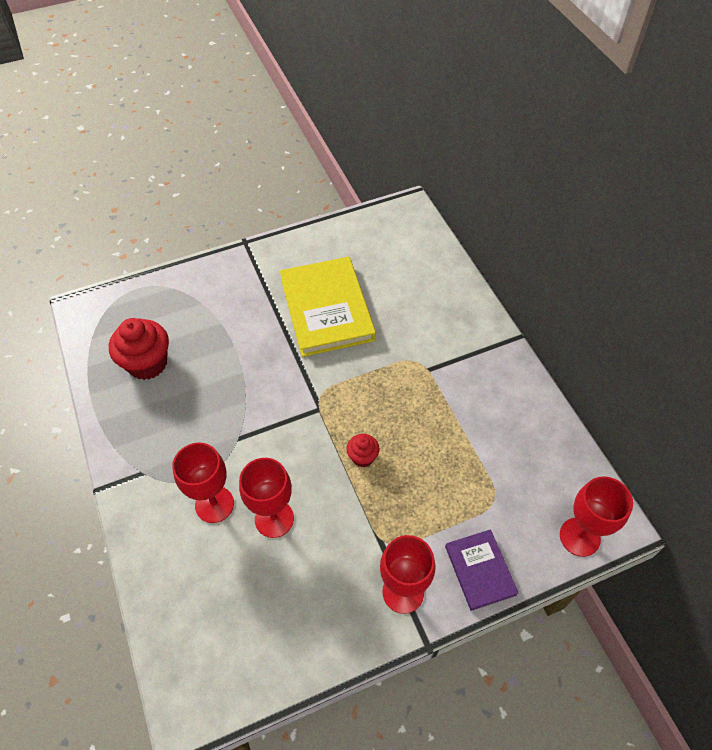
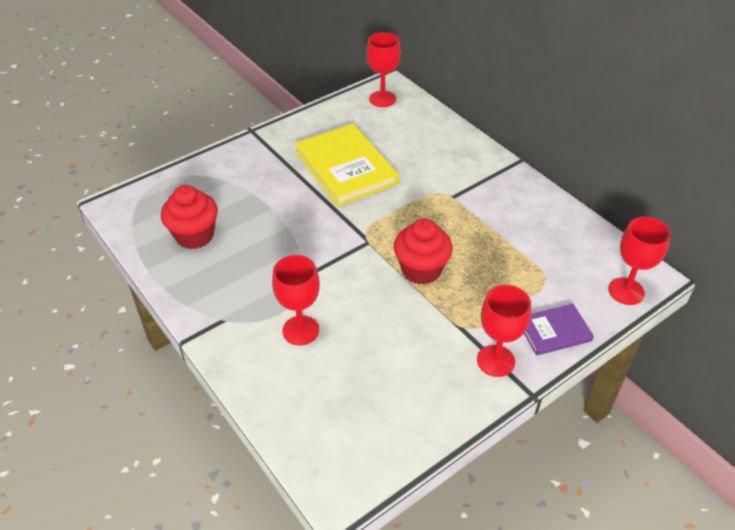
camera: 15 degrees left, 10 degrees down
(274, 519) = (360, 330): red goblet -> red goblet (382, 99)
(362, 457) = (421, 270): red cupcake -> red cupcake, size x1.92
(480, 570) = (554, 331): purple book -> purple book turned 75 degrees counterclockwise

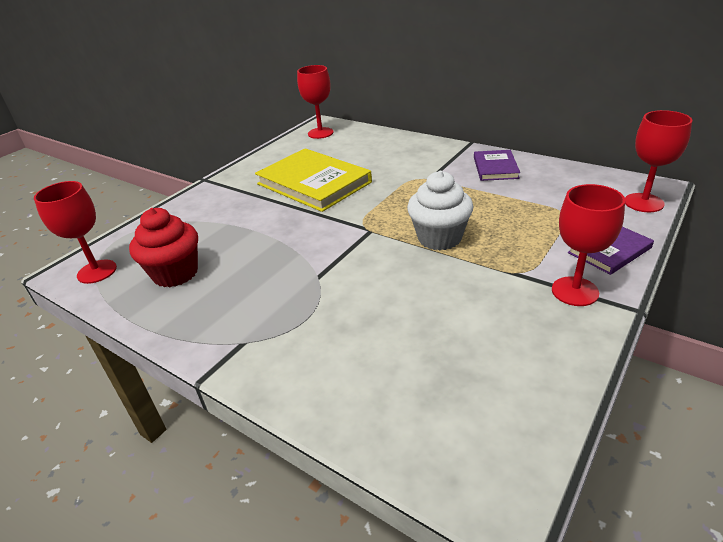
camera: 15 degrees left, 10 degrees down
(300, 330) = (342, 326): red goblet -> red goblet (97, 271)
(421, 270) = (439, 238): red cupcake -> white cupcake
(521, 203) = (495, 167): none -> purple book

